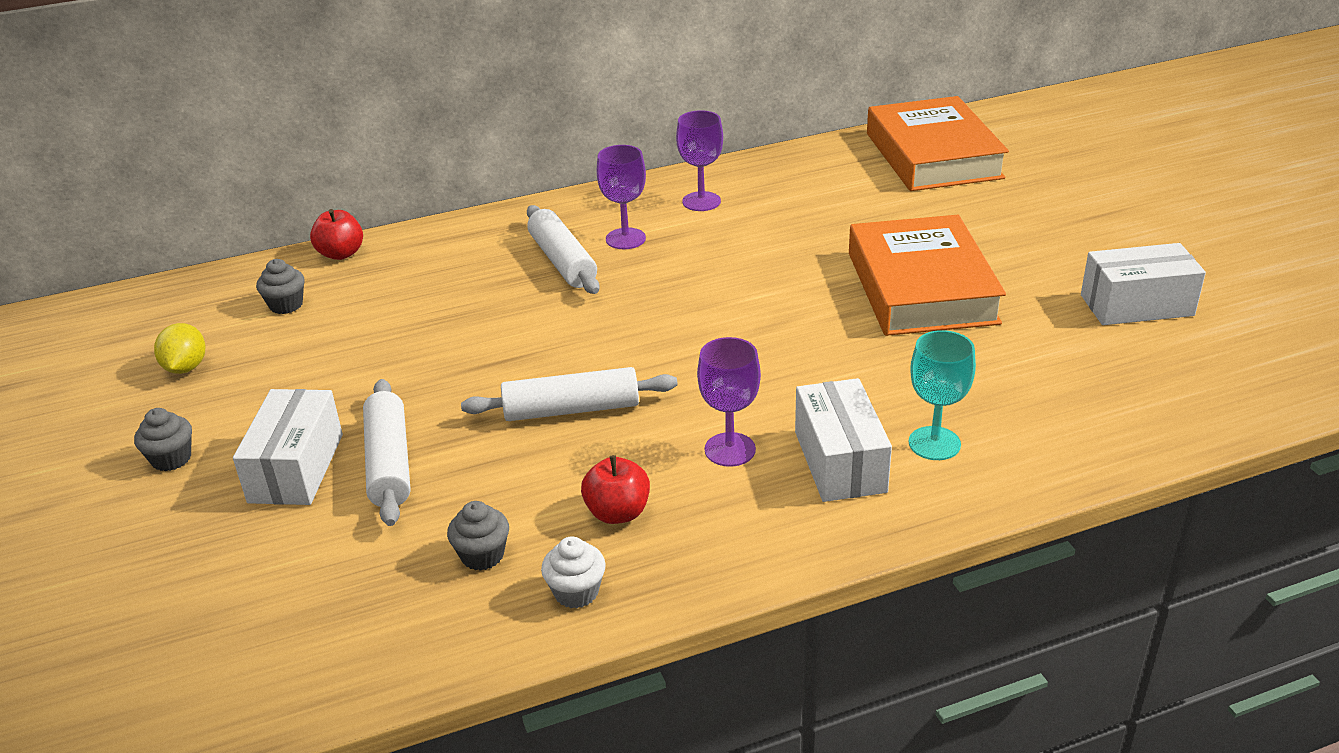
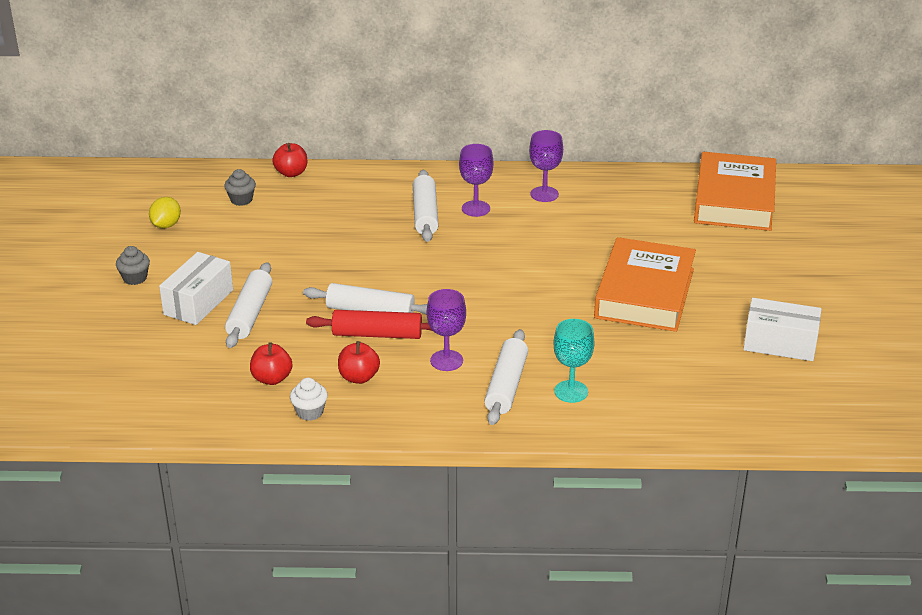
camera: 20 degrees right, 0 degrees up
(482, 555) = (272, 378): grey cupcake -> red apple
(603, 440) = (377, 334): none -> red rolling pin
(840, 461) = (506, 385): white box -> white rolling pin

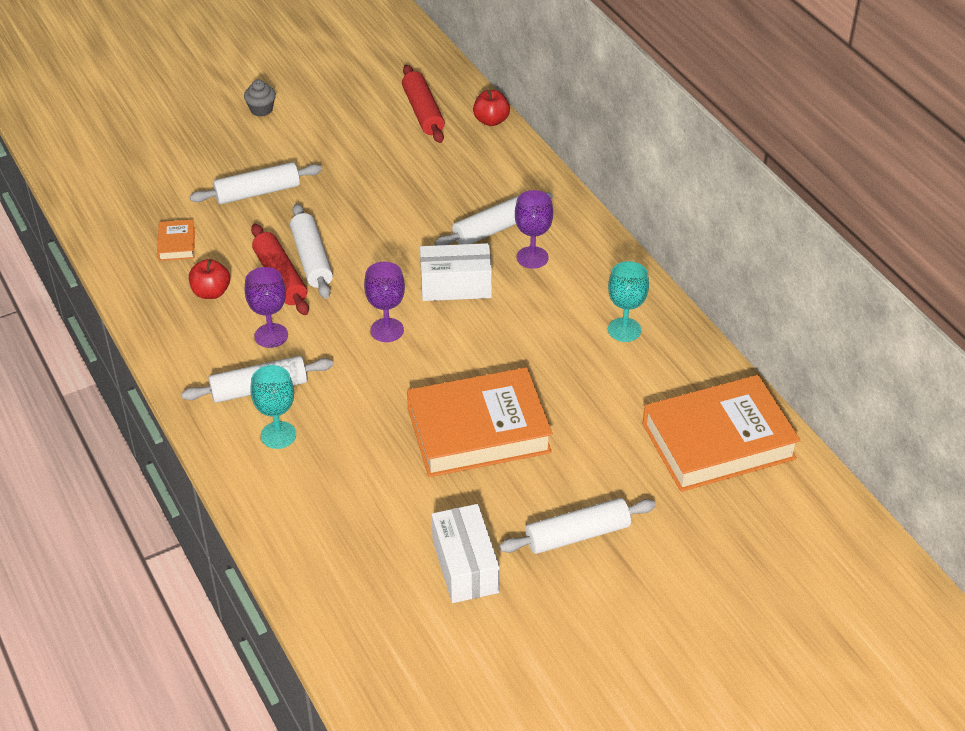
camera: 60 degrees right, 10 degrees up
(166, 225) = (349, 90): yellow lemon -> none
(198, 302) = (253, 157): white box -> white box (456, 285)
(241, 200) = (423, 112): grey cupcake -> red rolling pin
(272, 378) = (177, 244): red apple -> orange book
(310, 412) = (146, 284): white cupcake -> none
(544, 194) = (600, 294): purple goblet -> purple goblet (387, 330)
(592, 197) = (624, 330): none -> turquoise goblet
(782, 285) = (577, 534): none -> white rolling pin

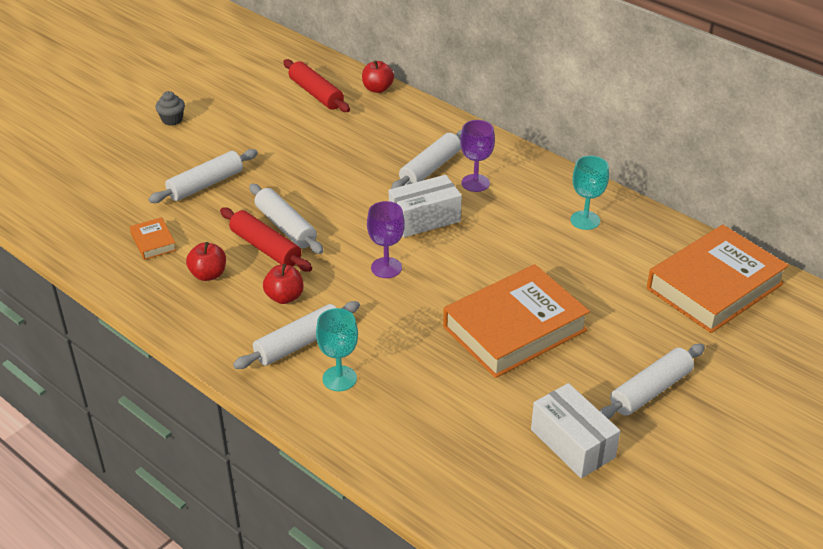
camera: 20 degrees left, 5 degrees down
(271, 335) = (284, 297): purple goblet -> red apple

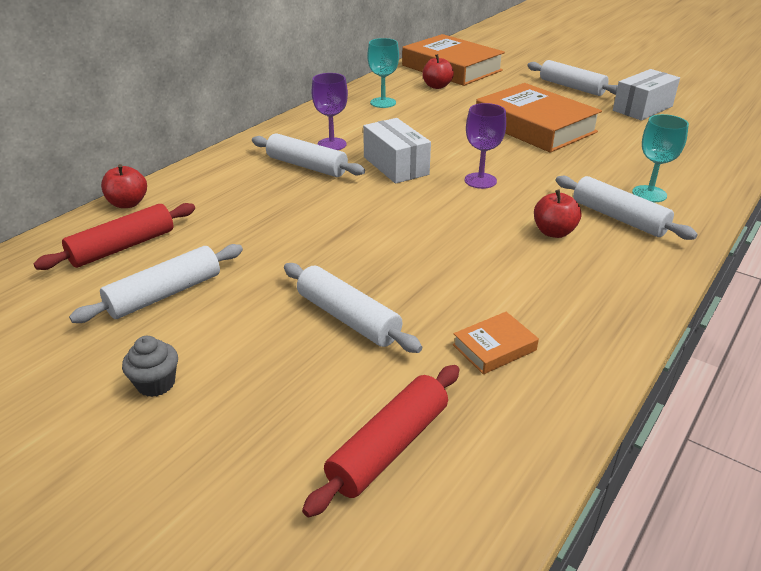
camera: 95 degrees left, 5 degrees down
(208, 274) = (541, 289): red apple -> red apple (437, 86)
(266, 248) = (473, 253): red rolling pin -> red rolling pin (388, 447)
(286, 226) = (429, 243): white rolling pin -> white rolling pin (164, 294)

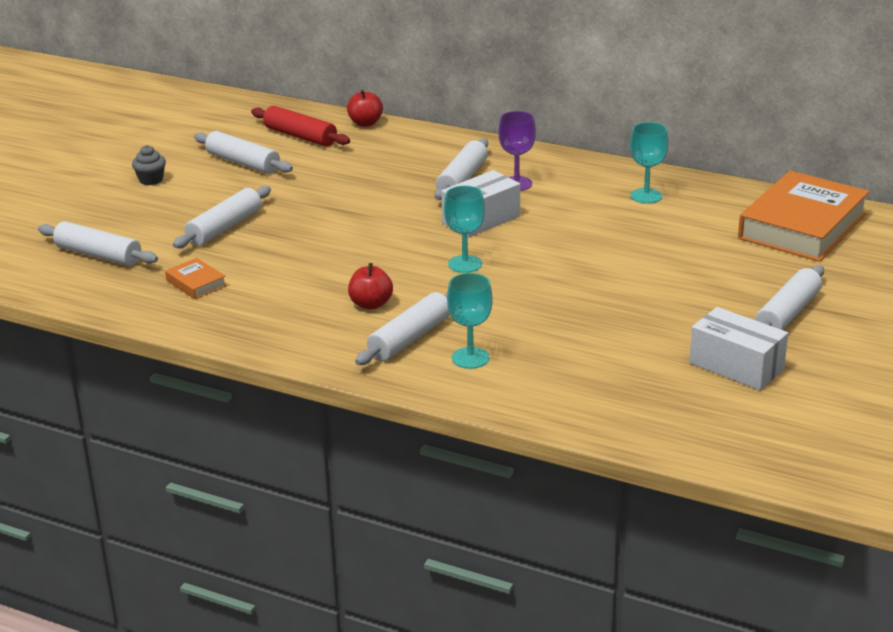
camera: 80 degrees right, 5 degrees down
(388, 447) = (98, 255): red rolling pin -> white rolling pin
(437, 86) = (724, 222): red apple -> none
(480, 181) = (465, 264): purple goblet -> turquoise goblet
(534, 126) = (626, 289): orange book -> none

